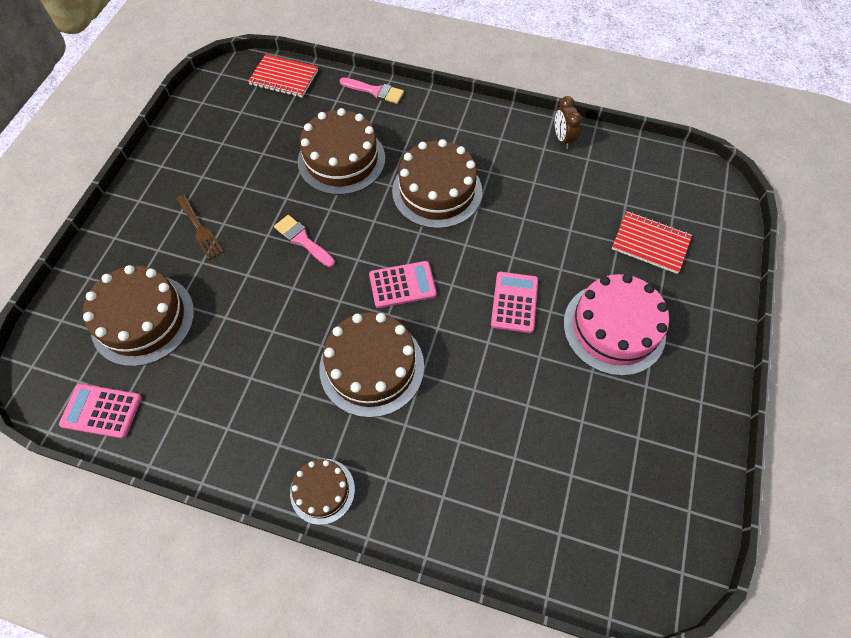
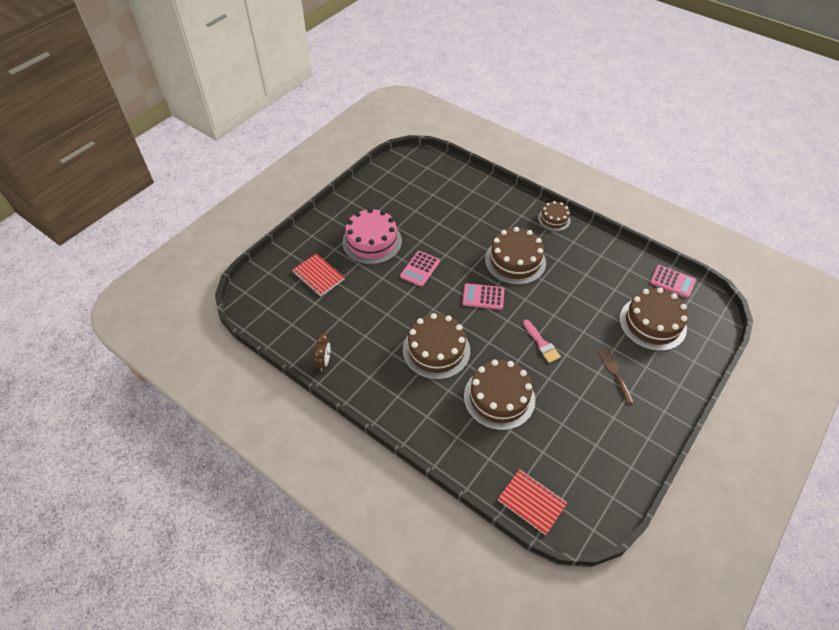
camera: 160 degrees left, 10 degrees down
(375, 91) = (451, 457): pink brush -> none

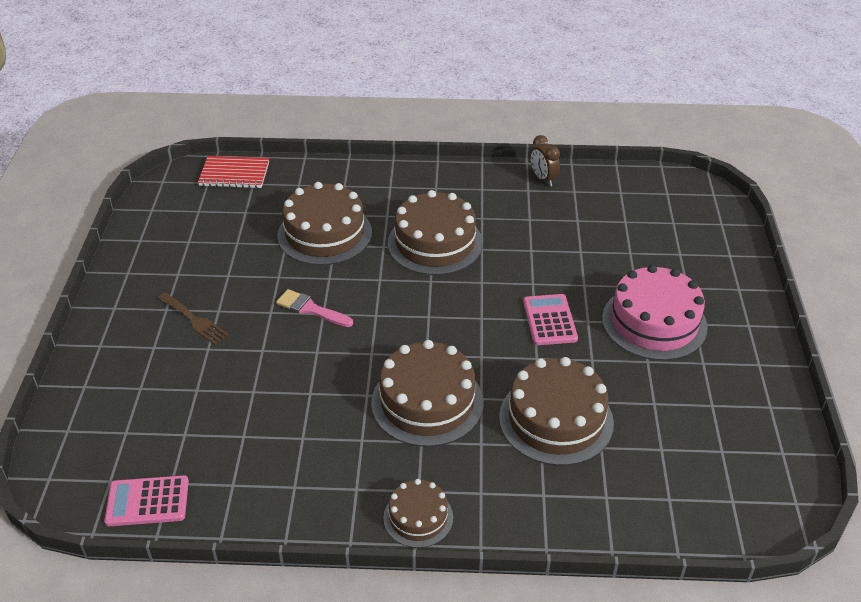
camera: 145 degrees right, 10 degrees down
(318, 276) = (661, 248): red notebook -> none
(483, 297) = (431, 327): pink calculator -> none
(652, 323) = (162, 411): brown cake -> brown cake (556, 419)

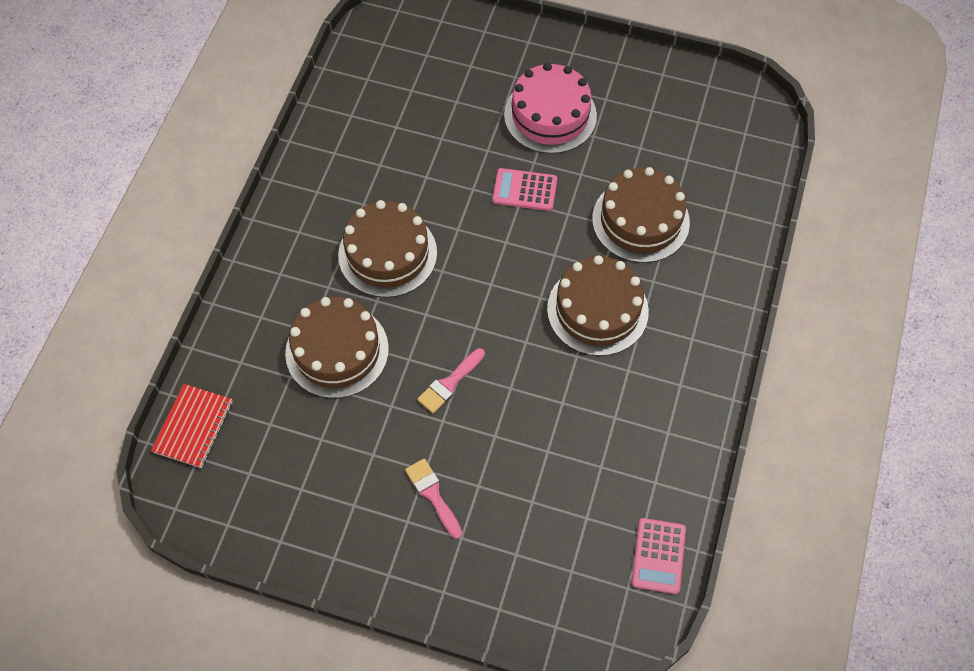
camera: 75 degrees left, 20 degrees up
(194, 320) = (433, 494): brown fork -> pink brush
(418, 517) = (718, 345): brown cake -> none
(543, 179) = (321, 135): brown clock -> none

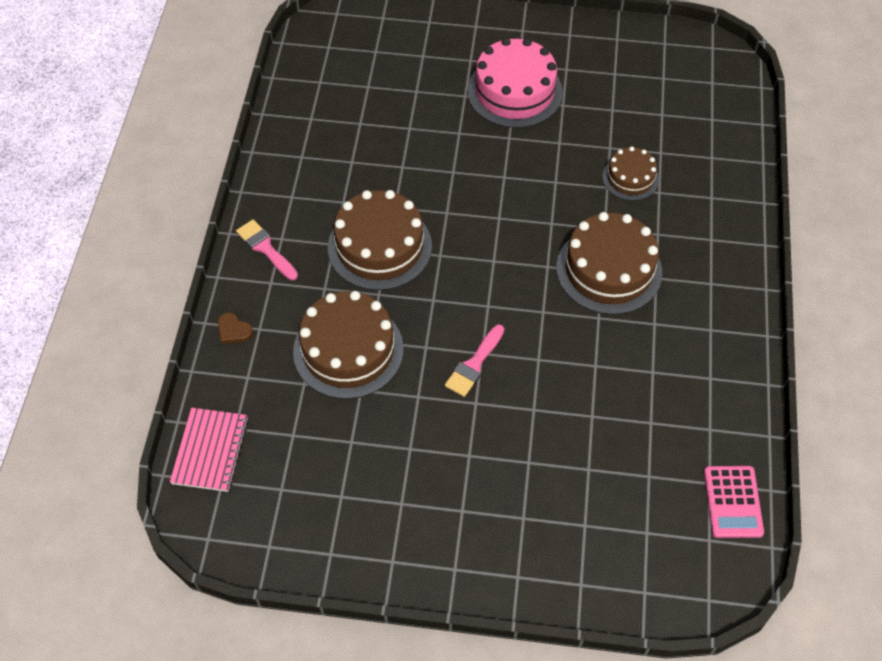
camera: 10 degrees left, 5 degrees down
(193, 427) = (210, 451): red notebook -> pink notebook
(237, 315) = (234, 330): none -> brown heart
(433, 494) = (483, 479): pink brush -> pink brush (265, 248)
(525, 190) = (506, 165): pink calculator -> none
(640, 220) = (630, 178): brown cake -> brown cake, size x0.56

